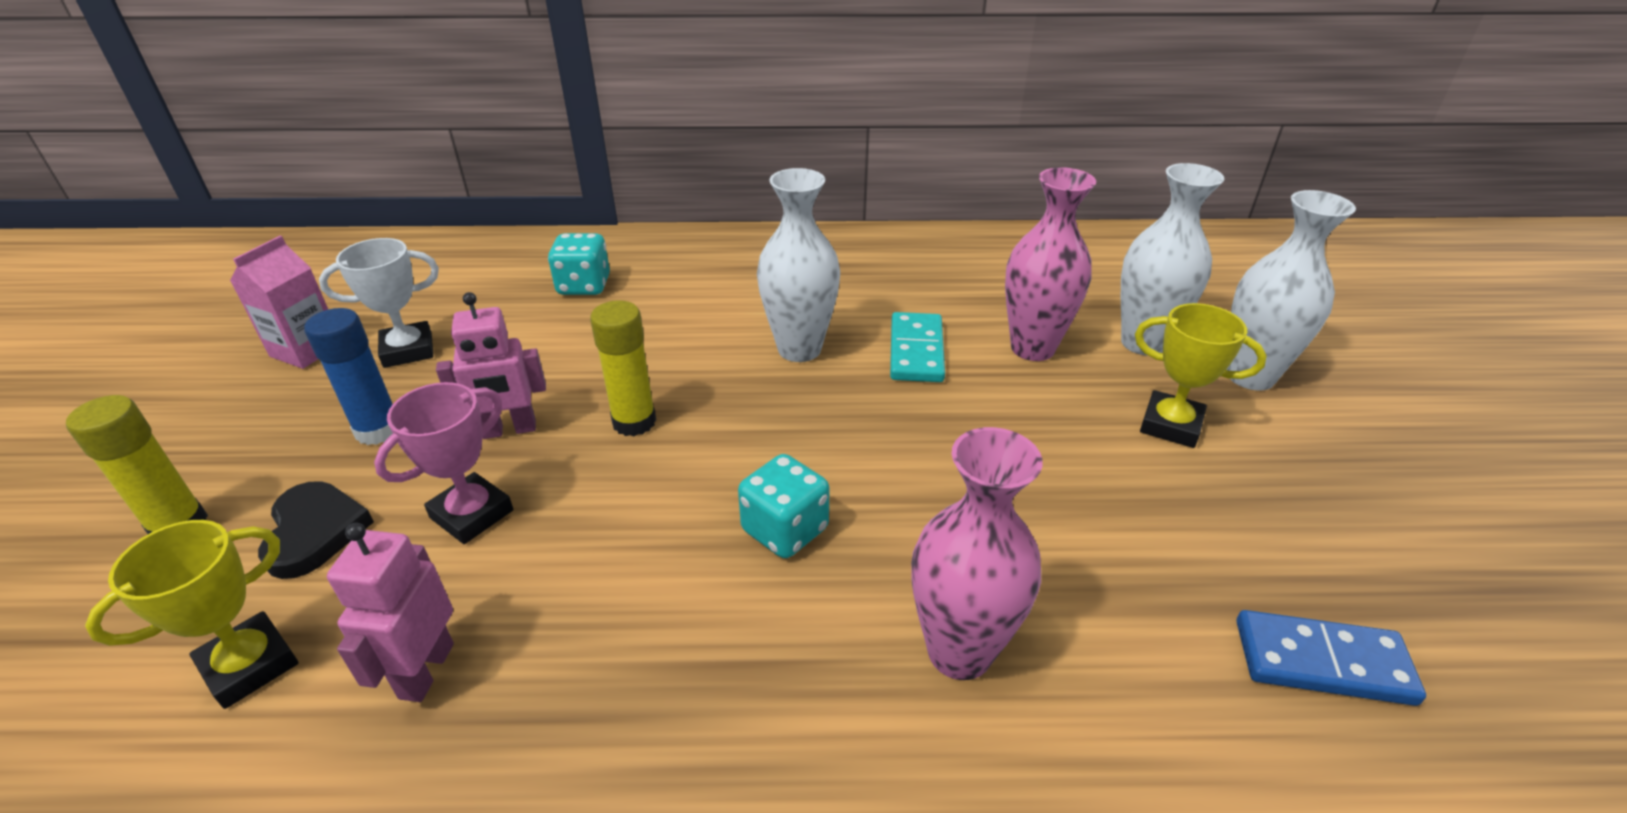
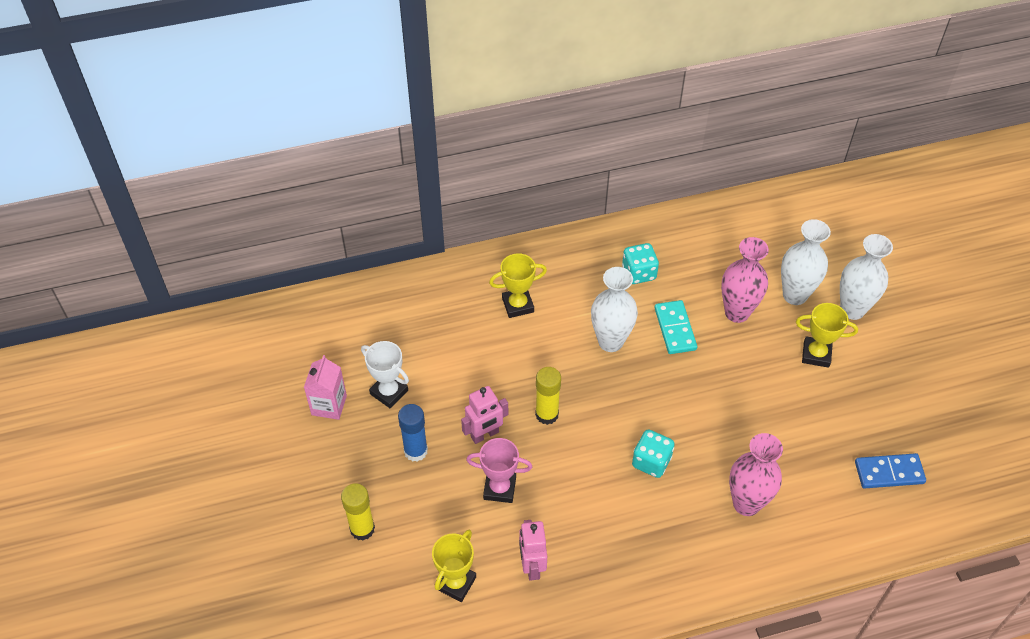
camera: 15 degrees left, 15 degrees up
(315, 532) = (431, 516): black heart -> none
(408, 350) = (389, 392): white trophy -> white trophy turned 75 degrees clockwise
(472, 514) = (499, 488): pink trophy -> pink trophy turned 75 degrees clockwise
(584, 286) = (458, 316): turquoise dice -> turquoise dice (639, 273)
(679, 287) = (518, 305): none -> yellow trophy

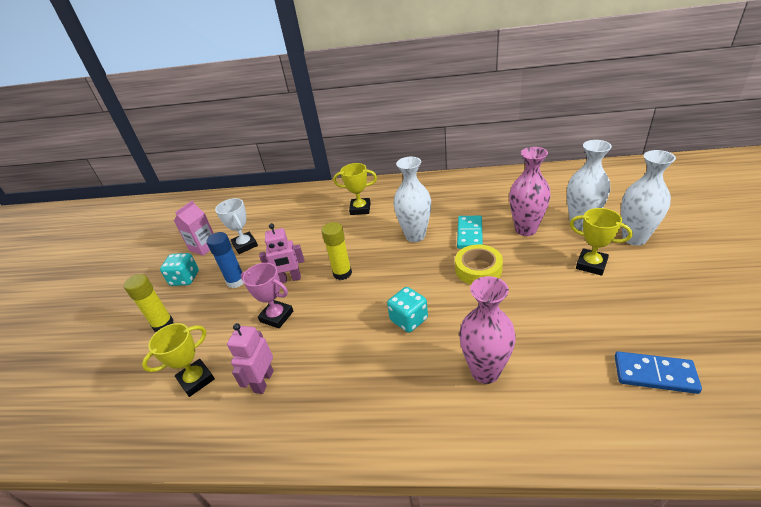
camera: 25 degrees right, 15 degrees down
(639, 273) = (456, 200): turquoise dice -> turquoise dice (185, 279)
(701, 381) = (478, 269): none -> yellow tape

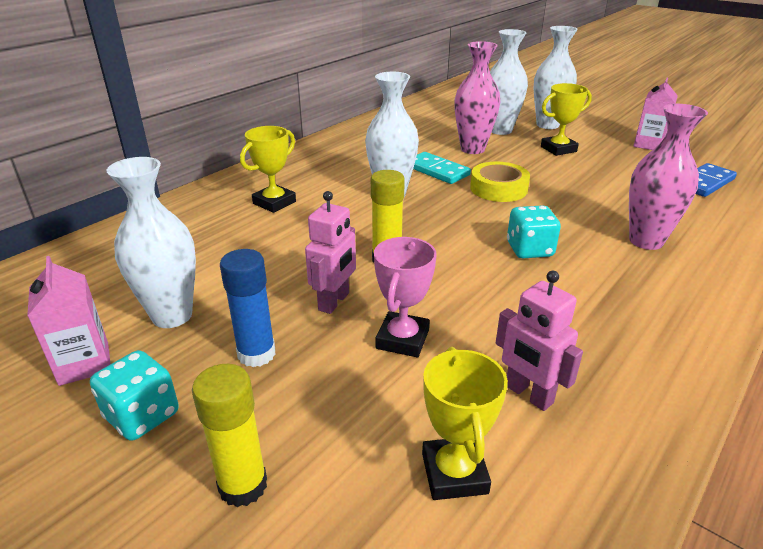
camera: 60 degrees left, 5 degrees down
(245, 245) = (172, 316): white trophy -> white vase
(277, 316) = (402, 339): pink trophy -> pink trophy turned 45 degrees counterclockwise
(693, 308) = (648, 144): none -> pink carton

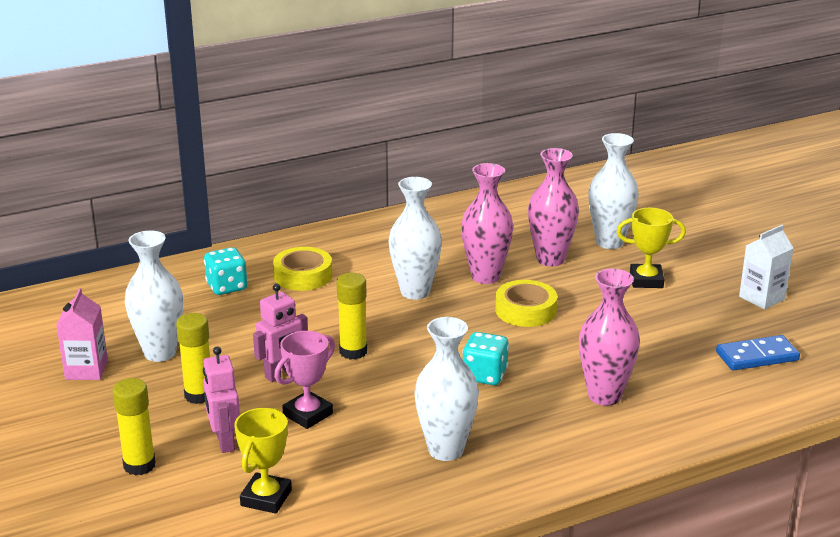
camera: 25 degrees right, 5 degrees down
(142, 416) = (105, 412): turquoise dice -> turquoise dice (227, 287)
(256, 354) = (199, 395): blue glue stick -> yellow glue stick
(274, 203) = (303, 275): yellow trophy -> yellow tape
(437, 170) = (485, 276): turquoise domino -> pink vase
(528, 394) = (360, 473): pink robot -> pink robot (224, 442)
(547, 125) = (674, 246): white vase -> white vase (445, 450)
(648, 144) = (762, 298): pink carton -> white carton

